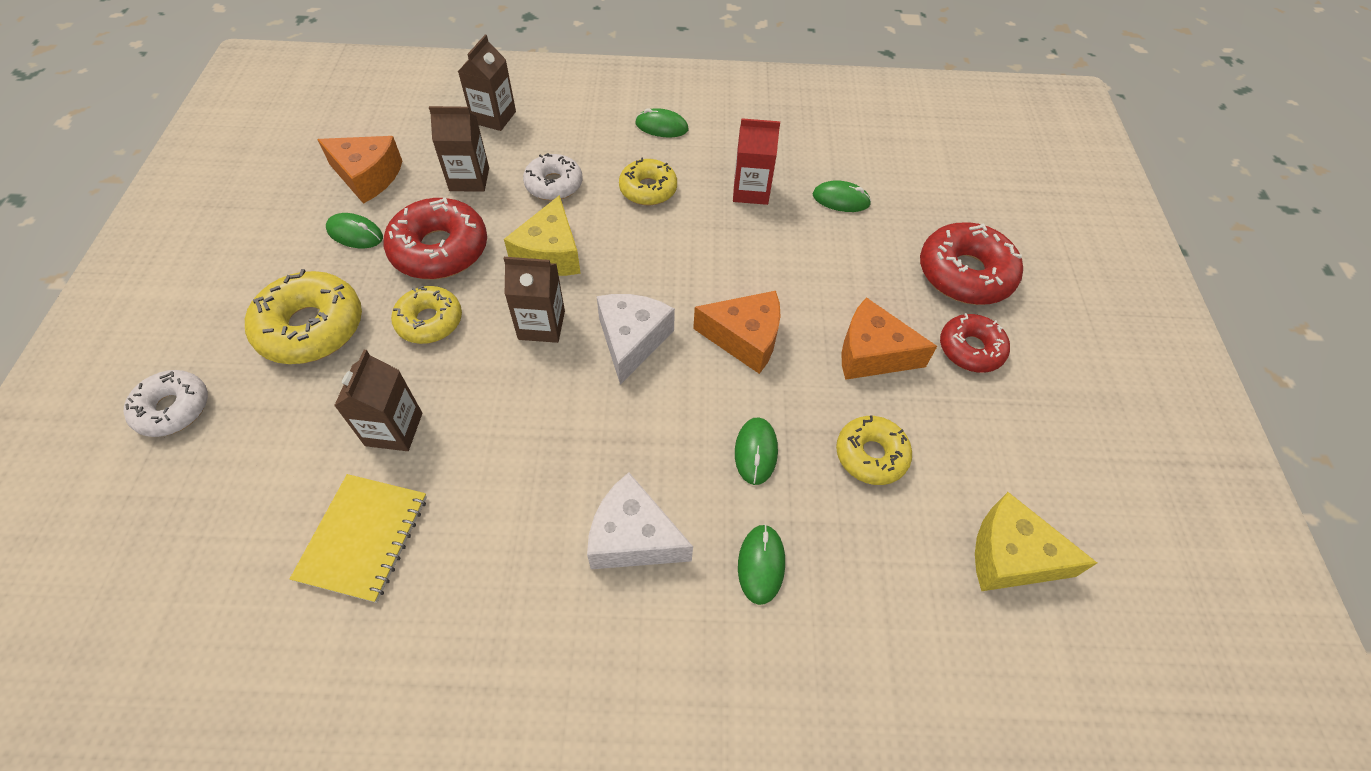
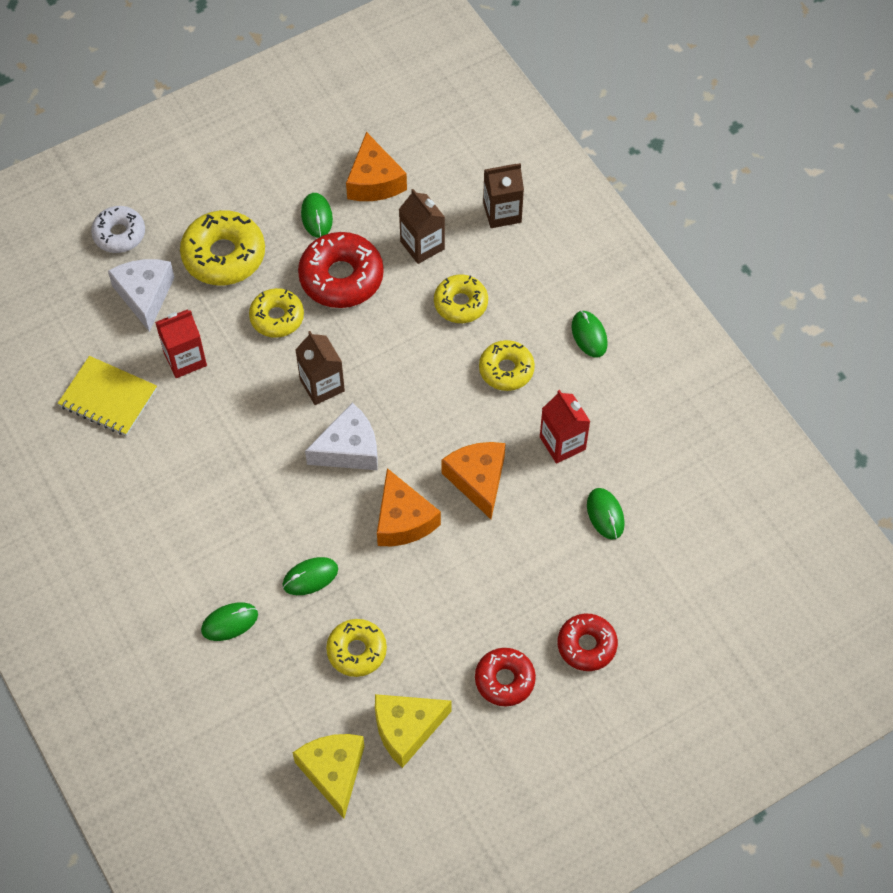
camera: 60 degrees right, 5 degrees up
(363, 538) = (108, 397): yellow notebook -> yellow notebook turned 45 degrees clockwise
(394, 429) = (185, 359): brown carton -> red carton
(550, 253) = (389, 347): yellow cheese -> yellow cheese (406, 729)
(554, 184) = (460, 303): white donut -> yellow donut
(633, 537) = (201, 540): white cheese -> white cheese (145, 295)
(872, 353) = (450, 612): orange cheese -> orange cheese (478, 480)
(965, 274) = (586, 645): red donut -> red donut, size x0.64

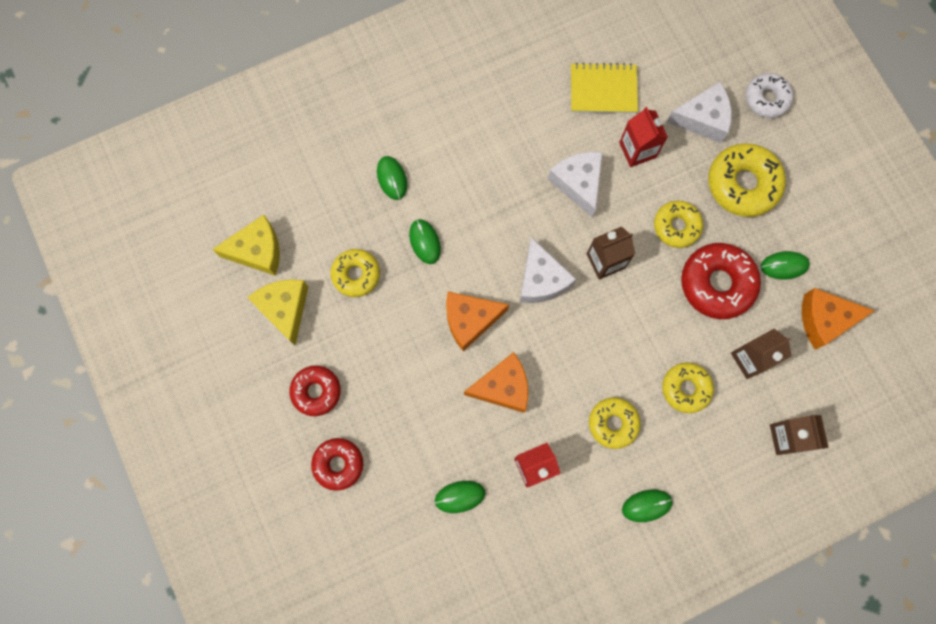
camera: 95 degrees right, 15 degrees up
(108, 397) = (603, 90): yellow notebook -> yellow notebook turned 60 degrees clockwise
(229, 417) = (578, 183): none -> white cheese

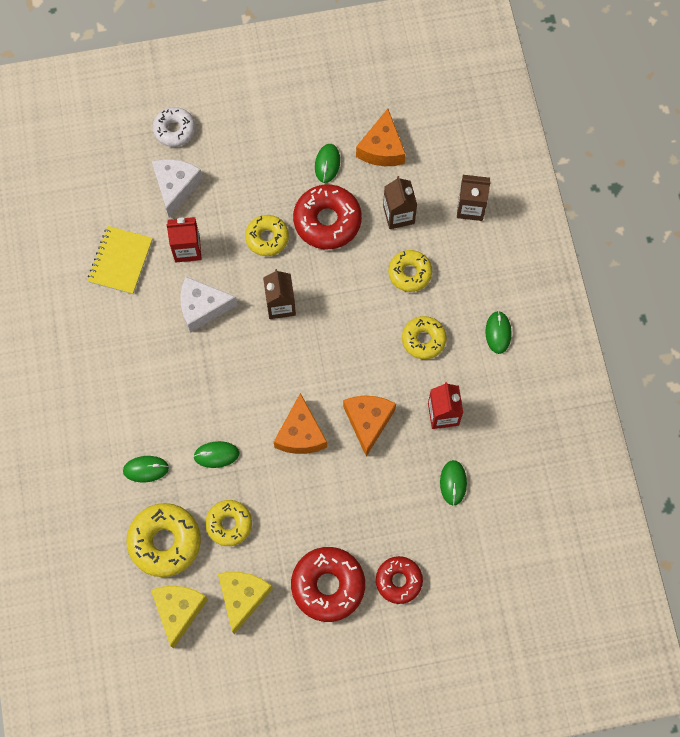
camera: 75 degrees left, 5 degrees down
(285, 309) = (242, 597): yellow cheese -> yellow cheese turned 105 degrees clockwise
(316, 391) = (328, 585): red donut -> red donut, size x1.57
(541, 280) = (281, 363): white cheese -> none
(743, 184) = (246, 173): yellow donut -> yellow donut (165, 542)

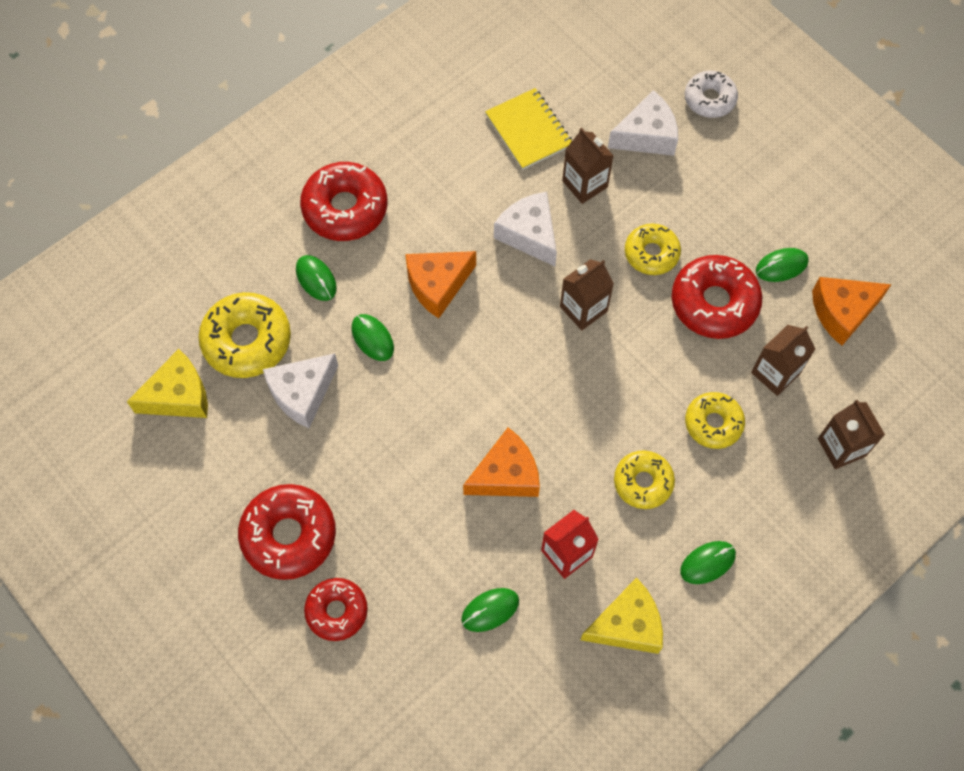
camera: 60 degrees right, 5 degrees down
(101, 420) = (345, 208): none -> red donut
(120, 261) = (528, 130): yellow notebook -> yellow notebook turned 75 degrees clockwise
(187, 249) = (585, 184): red carton -> brown carton
(229, 524) = (302, 393): yellow donut -> white cheese
(242, 597) = (228, 452): yellow cheese -> yellow cheese (627, 625)
(300, 434) = (448, 411): orange cheese -> orange cheese (437, 285)

